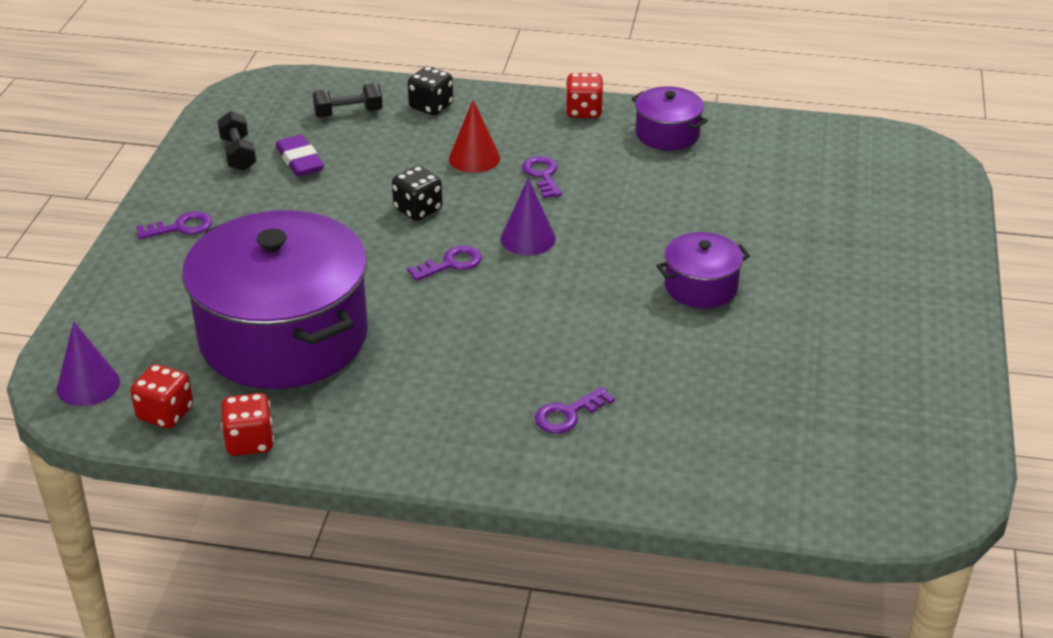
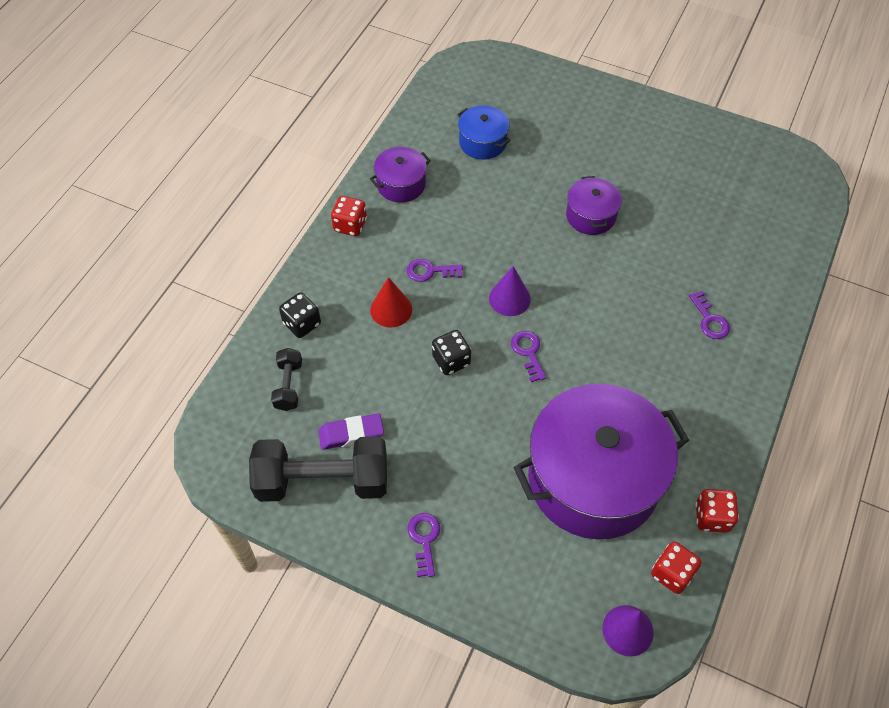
camera: 75 degrees left, 20 degrees up
(238, 154) = (323, 481): black dumbbell -> black dumbbell, size x2.06
(777, 182) = (482, 142): none -> blue pot

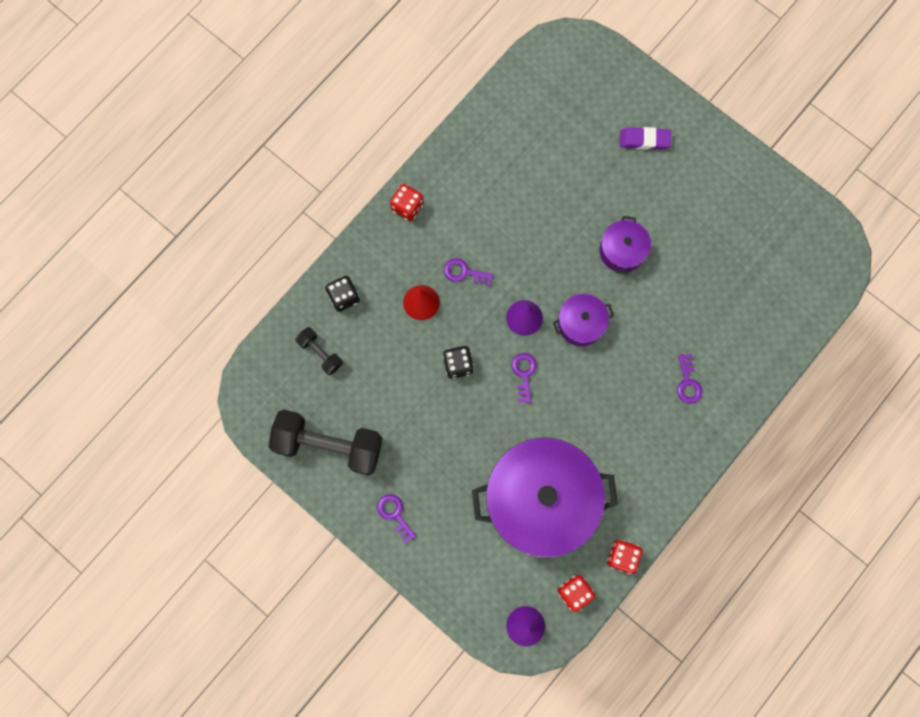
camera: 15 degrees right, 20 degrees up
(288, 385) = (320, 353): black dumbbell -> black dumbbell turned 60 degrees counterclockwise
(351, 434) = (360, 410): purple eraser -> purple eraser (644, 140)
(401, 184) = (463, 174): purple pot -> purple pot (580, 323)
(424, 539) = (395, 514): purple key -> purple key turned 45 degrees counterclockwise
(482, 142) = (550, 145): blue pot -> none

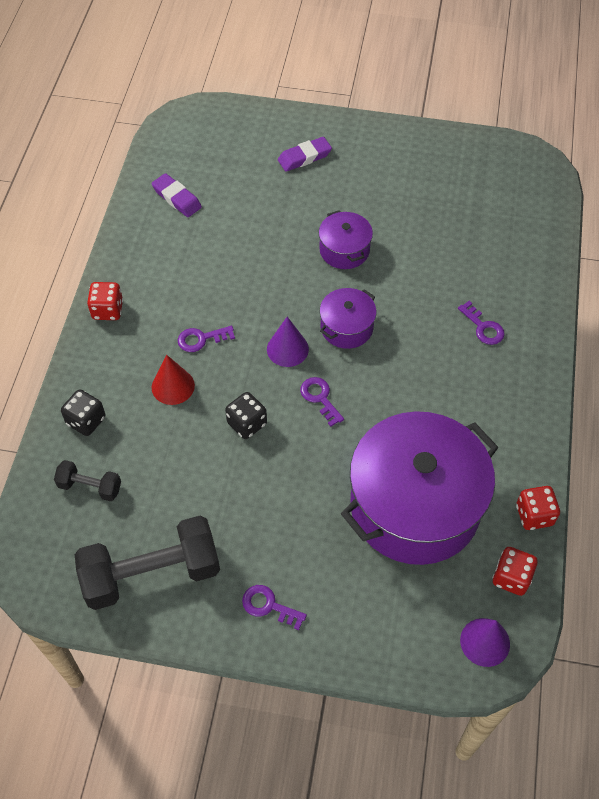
camera: 30 degrees left, 20 degrees down
(516, 127) = (177, 198): none -> purple eraser

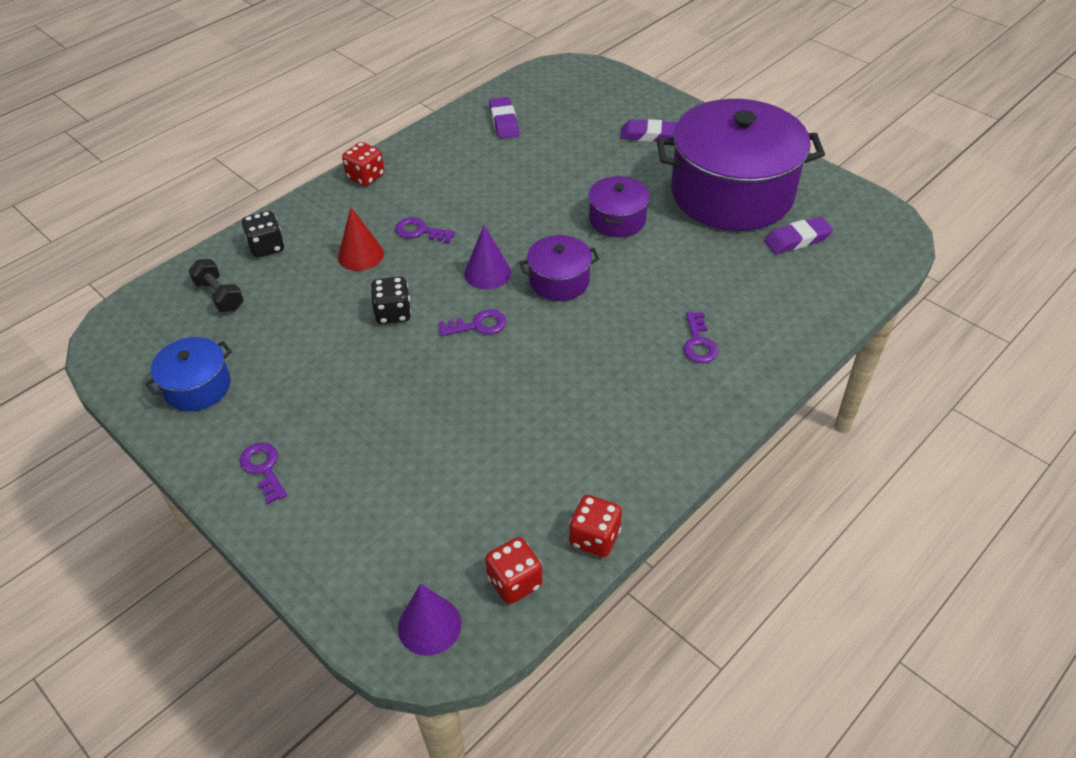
camera: 35 degrees right, 10 degrees down
(152, 574) = (197, 387): black dumbbell -> blue pot
(320, 398) = (478, 325): purple key -> purple key turned 75 degrees clockwise
(415, 506) = (479, 461): purple pot -> purple pot (732, 193)
(483, 204) = (797, 239): none -> purple eraser

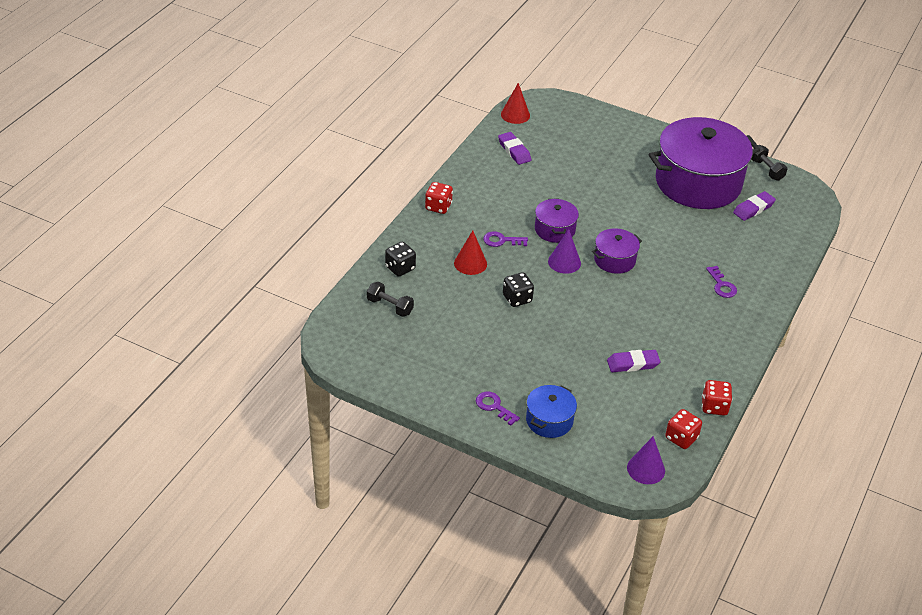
camera: 20 degrees left, 5 degrees down
(197, 387) = (416, 367): blue pot -> blue pot (549, 420)
(478, 325) = (577, 297): purple key -> none
(530, 80) = (515, 115): none -> red cone
(617, 219) = (631, 212): purple pot -> purple pot (554, 230)
(649, 135) = (622, 147): purple eraser -> purple eraser (633, 364)
(840, 189) = (766, 170): none -> black dumbbell

